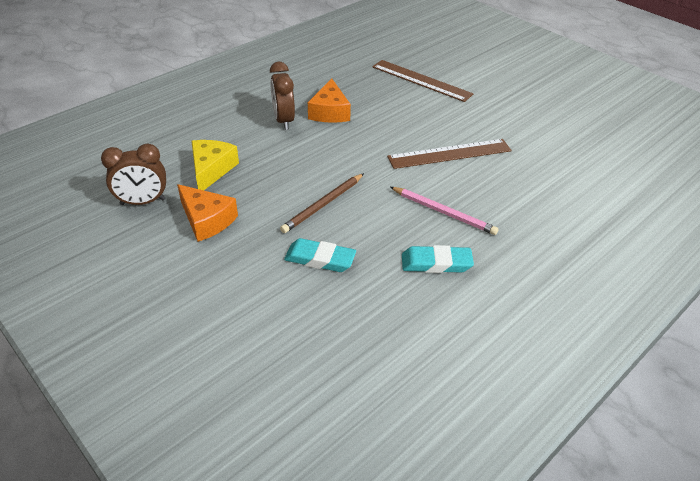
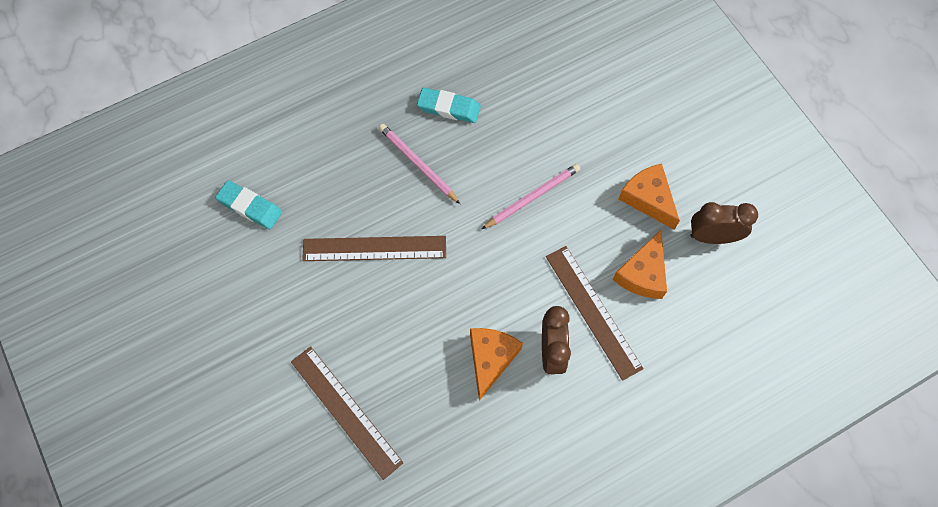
camera: 165 degrees left, 25 degrees up
(211, 170) = (643, 273): yellow cheese -> orange cheese
(253, 144) = (593, 311): none -> brown ruler
(320, 259) = (548, 132): turquoise eraser -> turquoise eraser (250, 207)
(323, 205) = (532, 197): brown pencil -> pink pencil

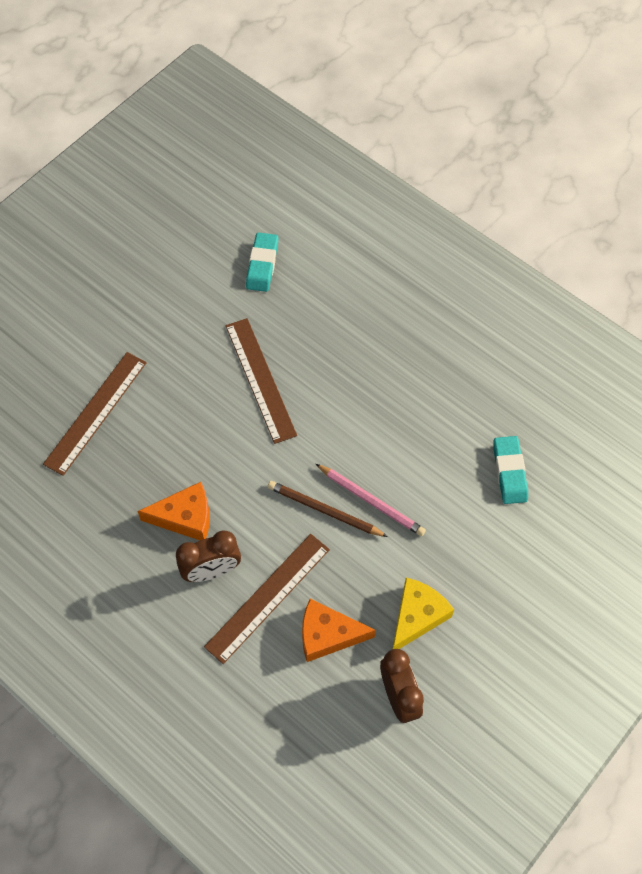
camera: 70 degrees right, 5 degrees down
(418, 164) = (364, 385): pink pencil -> none
(449, 108) = (439, 391): turquoise eraser -> turquoise eraser (509, 472)
(527, 238) = (324, 510): none -> brown pencil
(648, 199) = (417, 616): orange cheese -> yellow cheese

